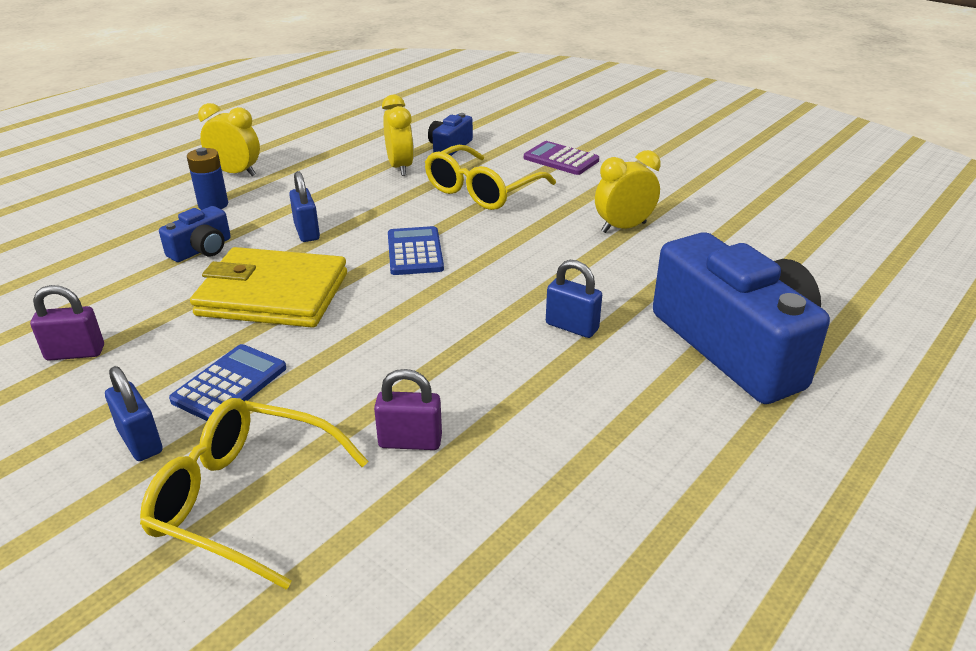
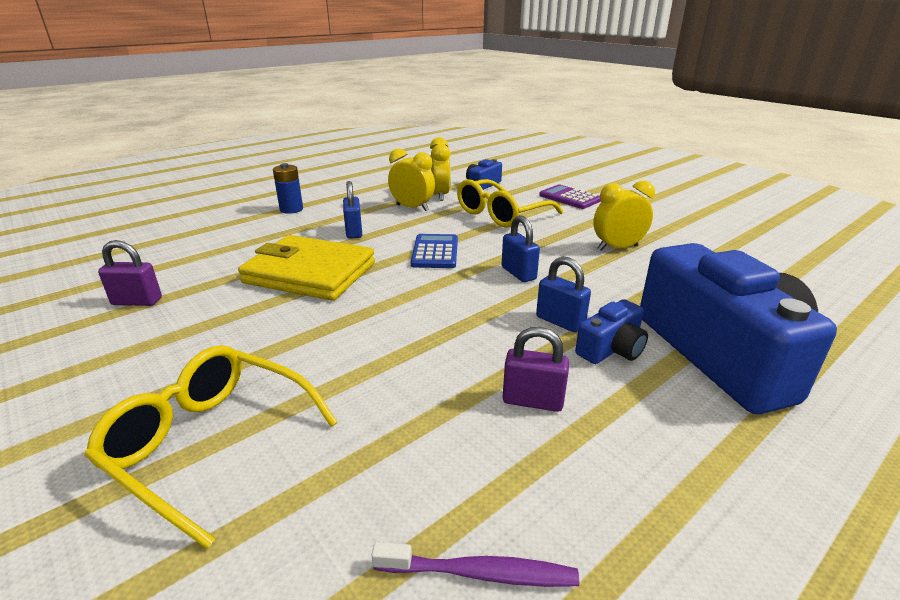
camera: 10 degrees right, 5 degrees down
(140, 441) = (148, 378): blue padlock -> blue padlock (518, 273)
(202, 249) = (269, 237): blue camera -> blue camera (611, 348)
(230, 384) = (245, 338): blue calculator -> none
(236, 173) = (316, 191): yellow clock -> yellow clock (412, 208)
(410, 441) = (384, 408): purple padlock -> purple padlock (532, 401)
(535, 572) = (479, 573): none -> purple toothbrush

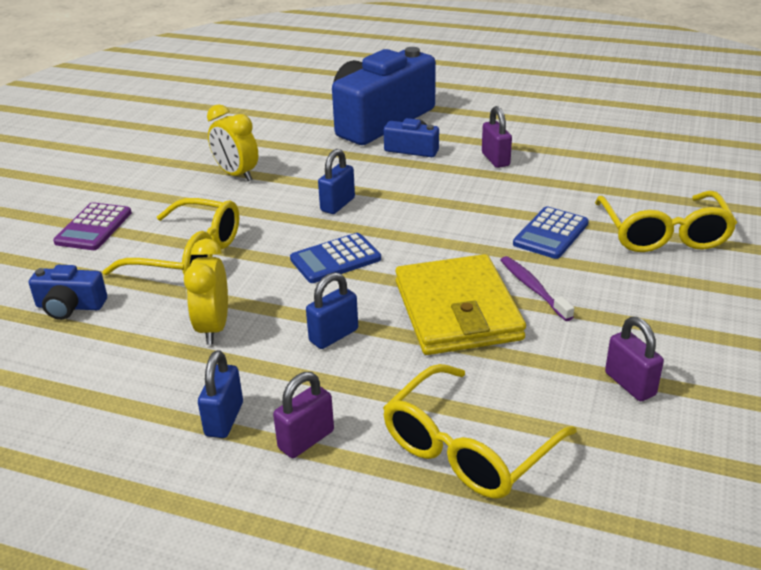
camera: 120 degrees left, 5 degrees up
(211, 238) = (467, 448): none -> yellow glasses
(291, 209) = (306, 440): blue battery -> purple padlock
(332, 359) = (551, 234): none -> blue calculator
(440, 195) = (143, 325): yellow clock -> none
(479, 573) = (609, 145): purple toothbrush -> purple toothbrush (533, 288)
(560, 321) = (398, 171): blue padlock -> blue padlock (224, 419)

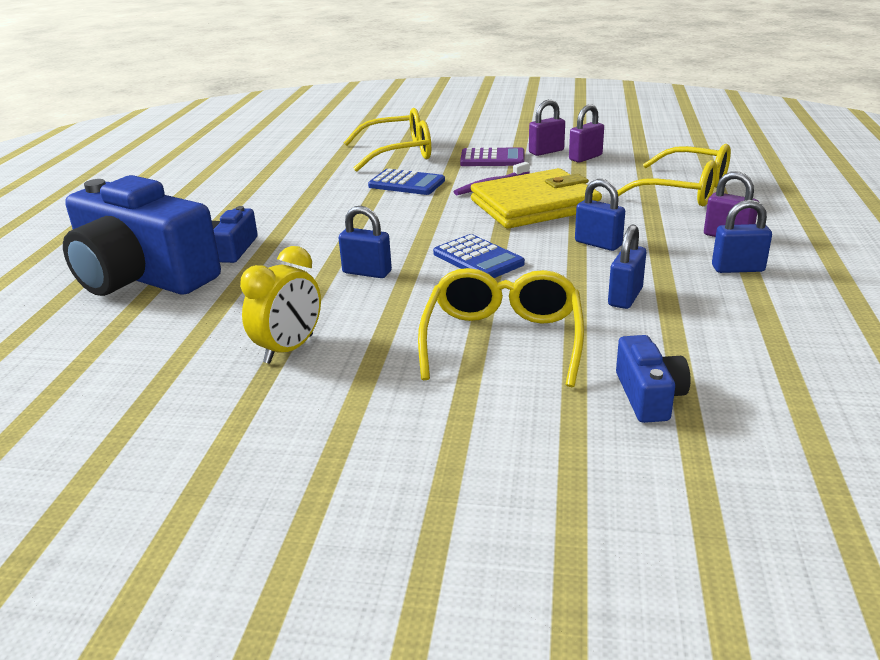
camera: 100 degrees left, 5 degrees down
(93, 227) = (458, 436): purple calculator -> purple calculator (492, 159)
(213, 328) = (625, 297): yellow clock -> blue padlock
(495, 159) = (265, 210): purple padlock -> purple padlock (546, 151)

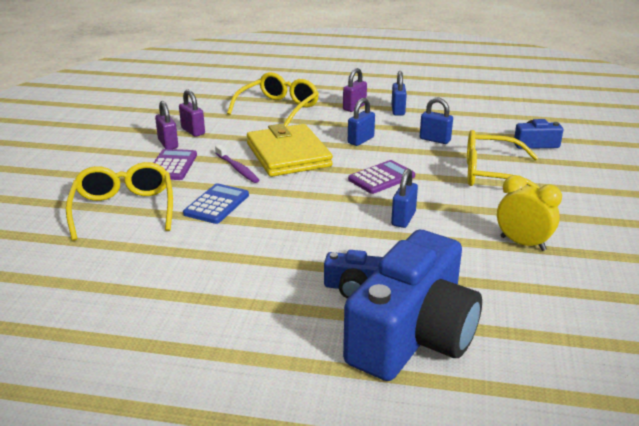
camera: 90 degrees left, 0 degrees up
(478, 259) = (381, 178): blue calculator -> purple calculator

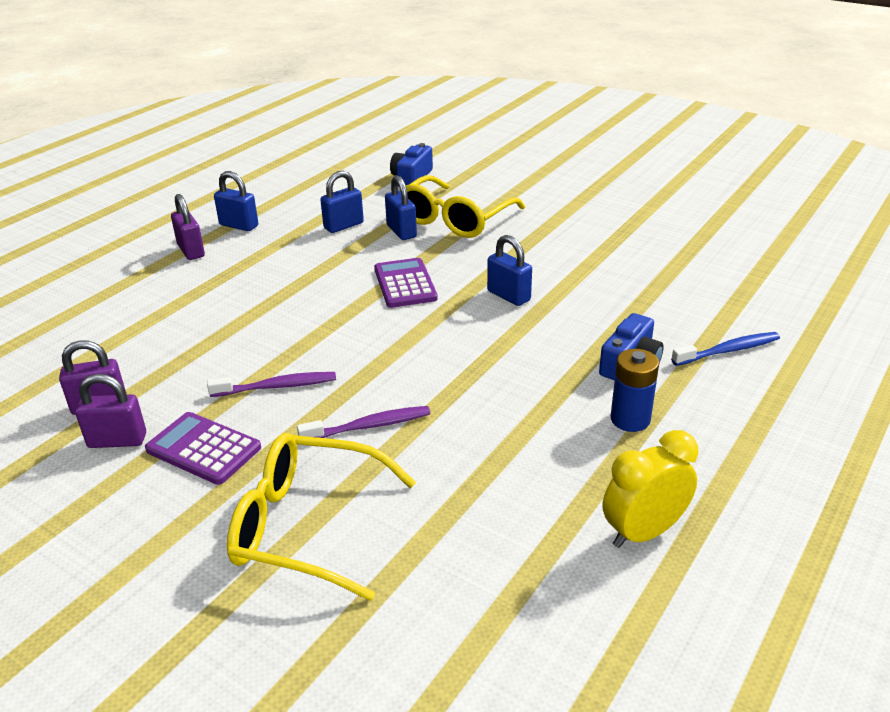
camera: 65 degrees left, 5 degrees up
(217, 204) = (368, 426): blue calculator -> purple toothbrush
(278, 109) = (118, 309): yellow glasses -> none
(281, 299) = (630, 419): none -> blue battery
(288, 155) = (278, 335): yellow wallet -> none
(360, 140) = (293, 272): blue padlock -> blue padlock (401, 231)
(413, 335) = (728, 351): blue camera -> blue toothbrush
(522, 243) = (599, 246): yellow clock -> yellow clock (643, 532)

